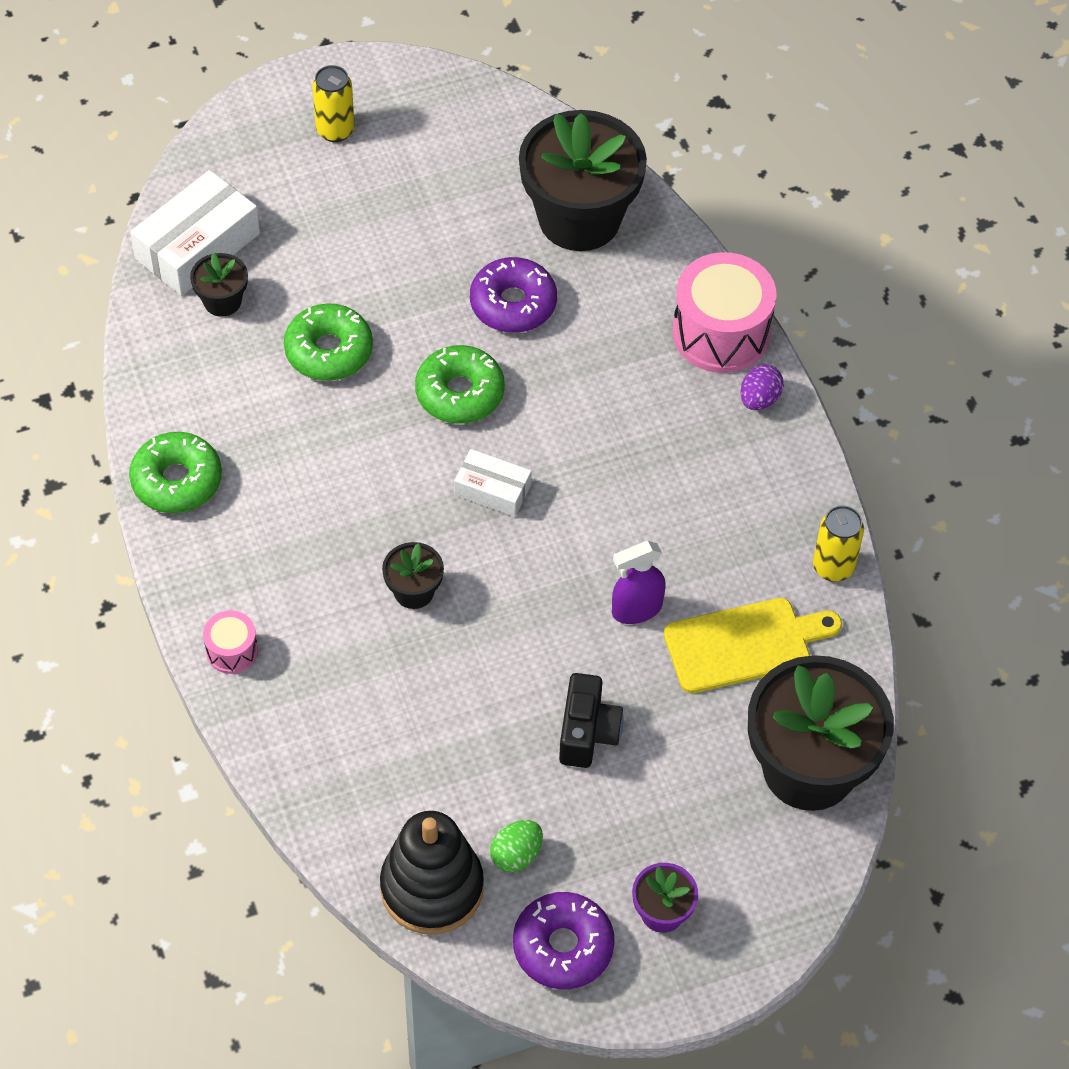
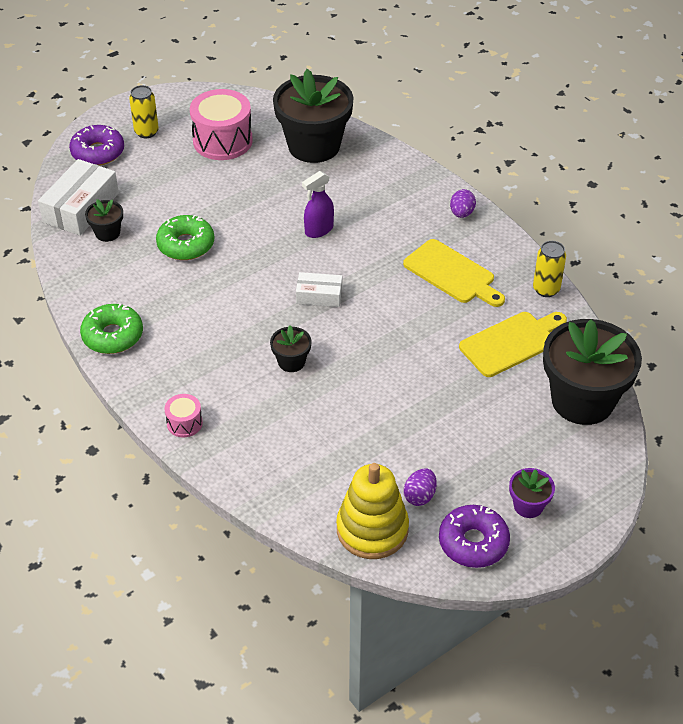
camera: 15 degrees left, 10 degrees down
(432, 887) = (372, 529): black stacking toy -> yellow stacking toy
(460, 393) = (277, 249): green donut -> none
(513, 304) = (291, 196): purple donut -> purple donut (98, 152)
(516, 855) = (419, 496): green egg -> purple egg
(587, 733) = (435, 414): black camera -> none
(636, 609) = (436, 339): purple spray bottle -> purple spray bottle (319, 230)
(703, 503) = (452, 274): none -> yellow cutting board
(721, 333) = (423, 185): pink drum -> pink drum (222, 141)

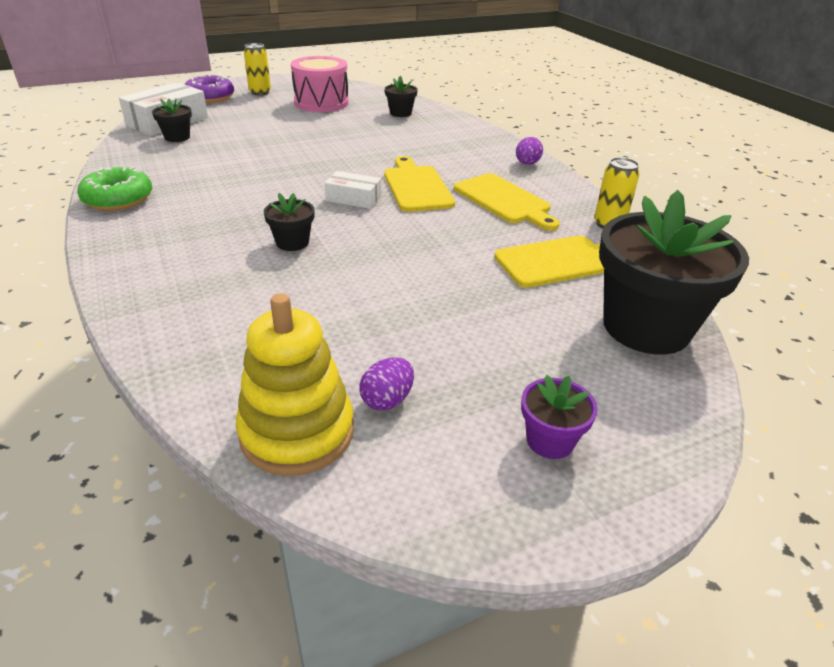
camera: 10 degrees right, 10 degrees down
(184, 423) = (131, 276): pink drum -> none
(186, 245) = (243, 152): green donut -> none
(314, 146) = (400, 113): black flower pot -> black flower pot, size x0.45
(319, 230) = (378, 157): purple spray bottle -> none
(369, 268) = (416, 187): none -> yellow cutting board
(473, 542) = (448, 479): purple donut -> none

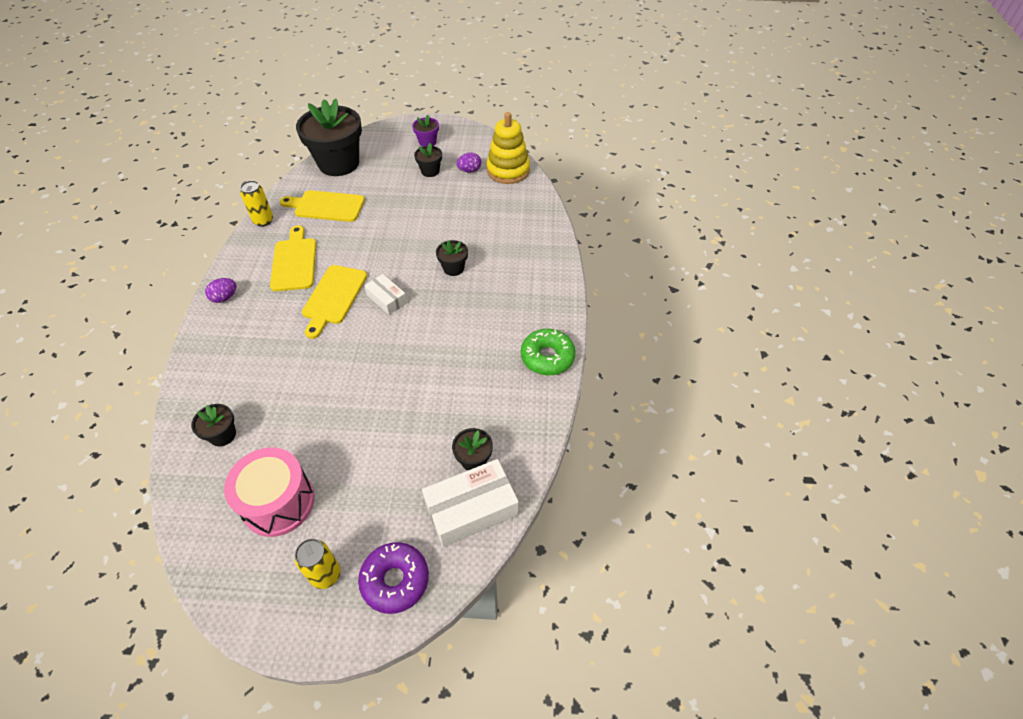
camera: 150 degrees left, 15 degrees up
(467, 370) = (430, 171): none -> black flower pot

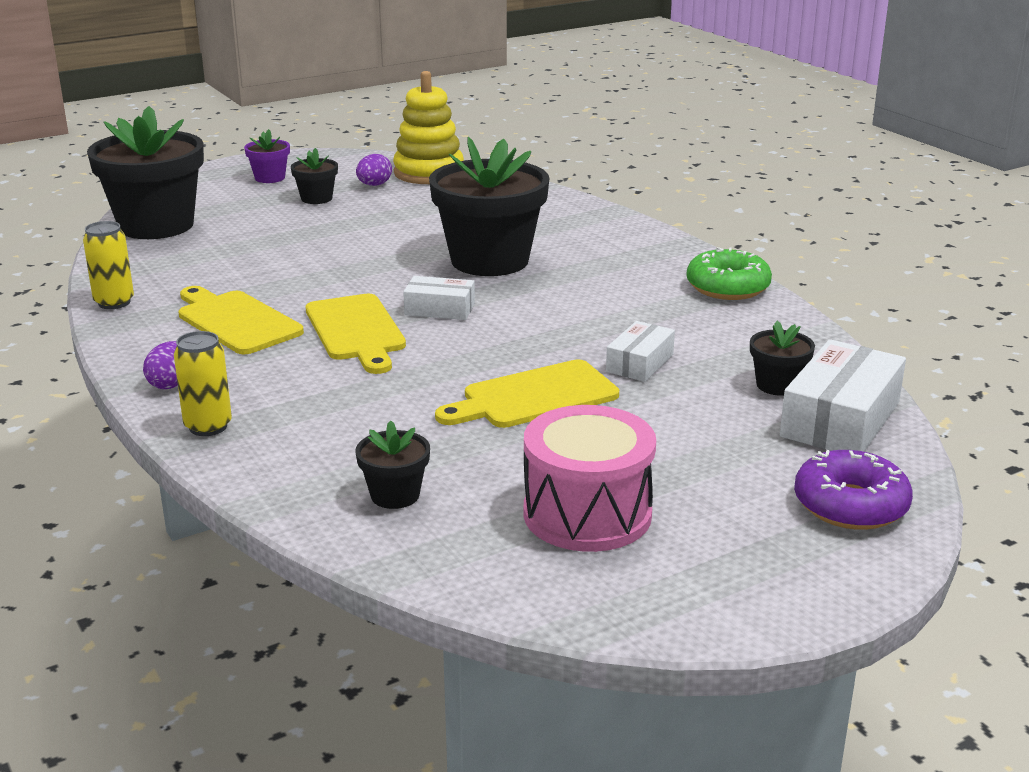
camera: 35 degrees left, 25 degrees down
(325, 574) = (758, 539): yellow can -> yellow can (208, 426)
(326, 206) = (202, 264): yellow cutting board -> yellow cutting board (534, 397)
(428, 399) = (640, 363): none -> white box
(453, 268) = (490, 260): black flower pot -> black flower pot, size x2.24

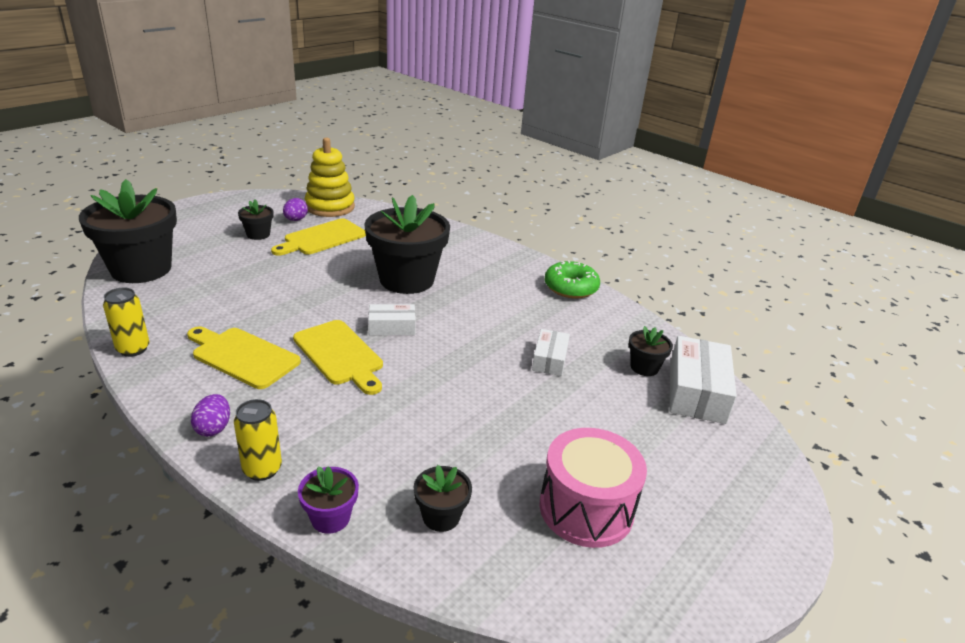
camera: 20 degrees left, 5 degrees up
(270, 178) = (215, 218): purple flower pot -> purple flower pot (330, 518)
(534, 397) = (495, 401): yellow cutting board -> yellow cutting board (322, 238)
(850, 505) = (744, 467): purple donut -> none

